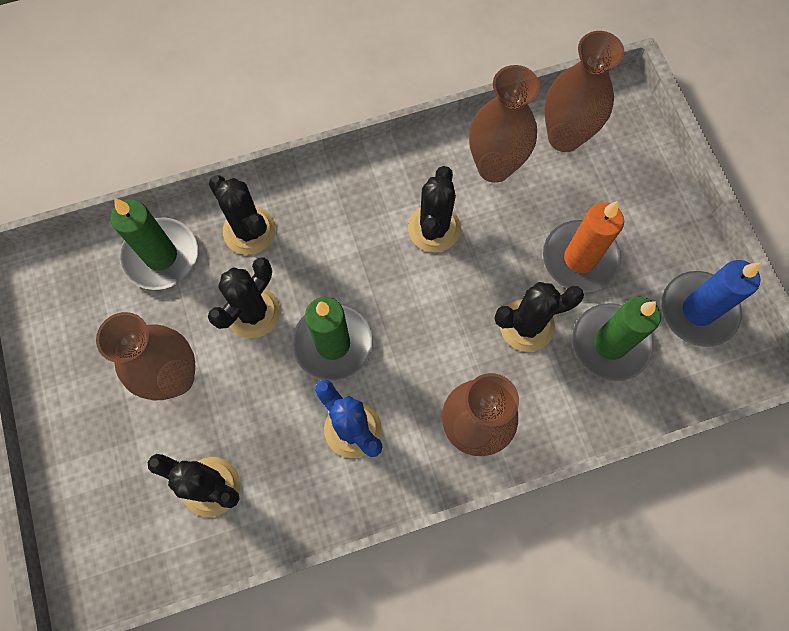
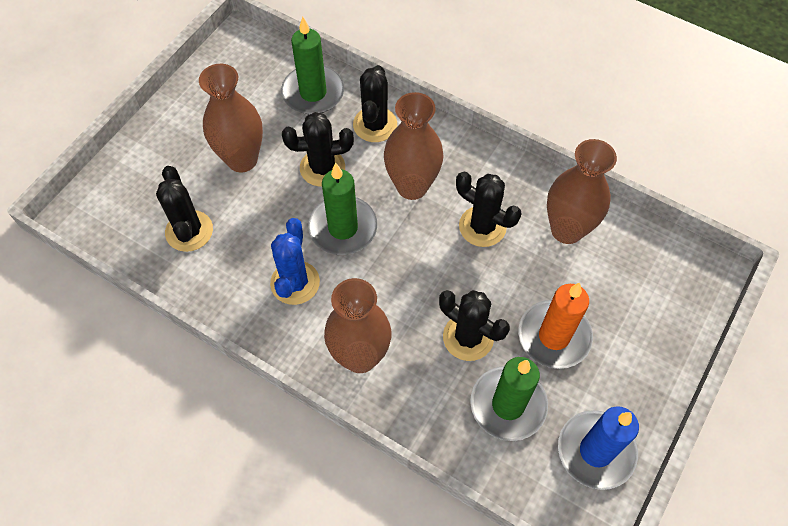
camera: 50 degrees right, 10 degrees down
(434, 228) = (482, 226): black cactus -> black cactus turned 60 degrees clockwise
(564, 137) = (638, 257): brown vase -> brown vase (412, 186)

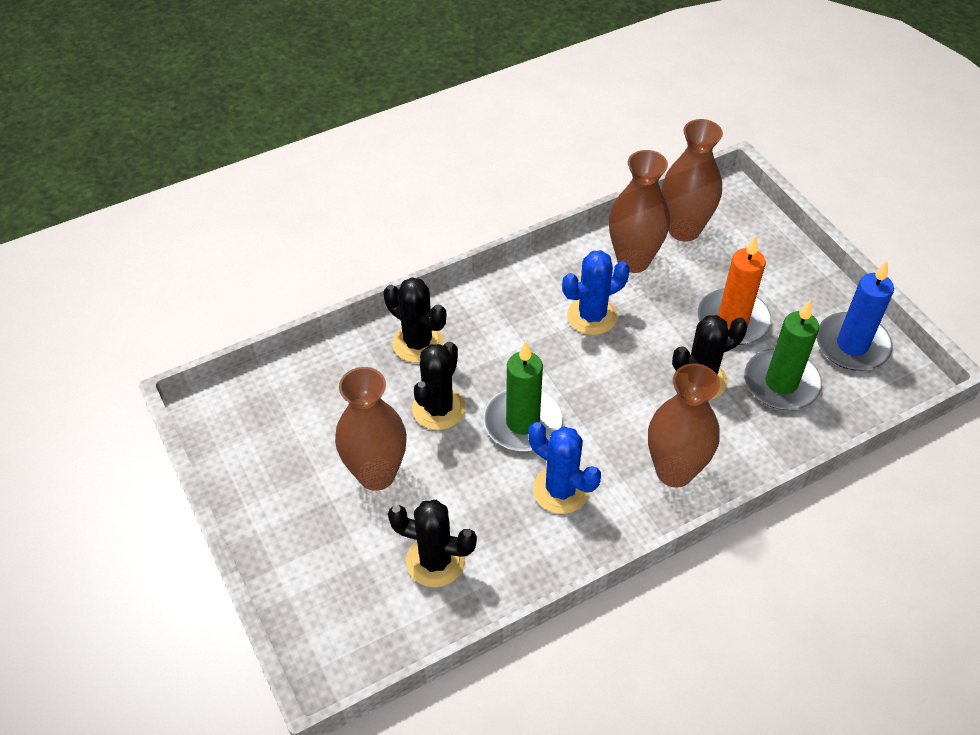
camera: 60 degrees left, 10 degrees down
(313, 93) = (337, 376): green candle -> none
(412, 186) = (512, 347): brown vase -> brown vase (684, 230)
(482, 226) = (592, 316): black cactus -> blue cactus

